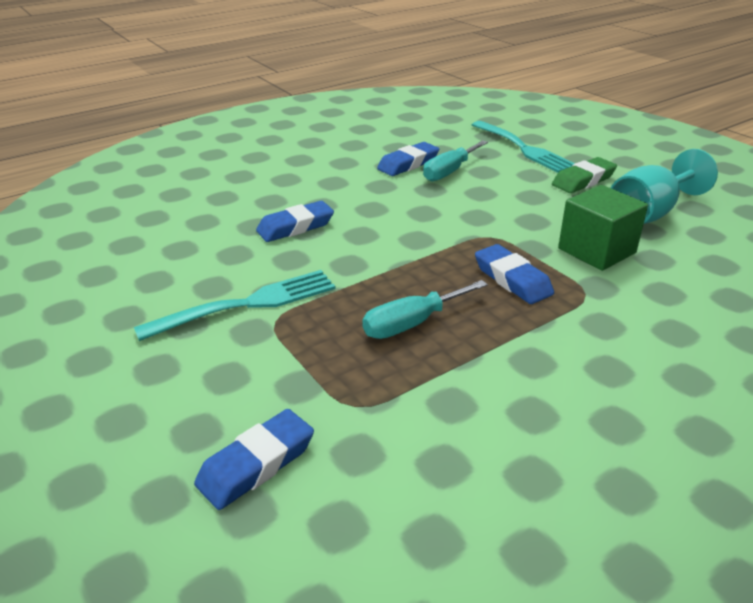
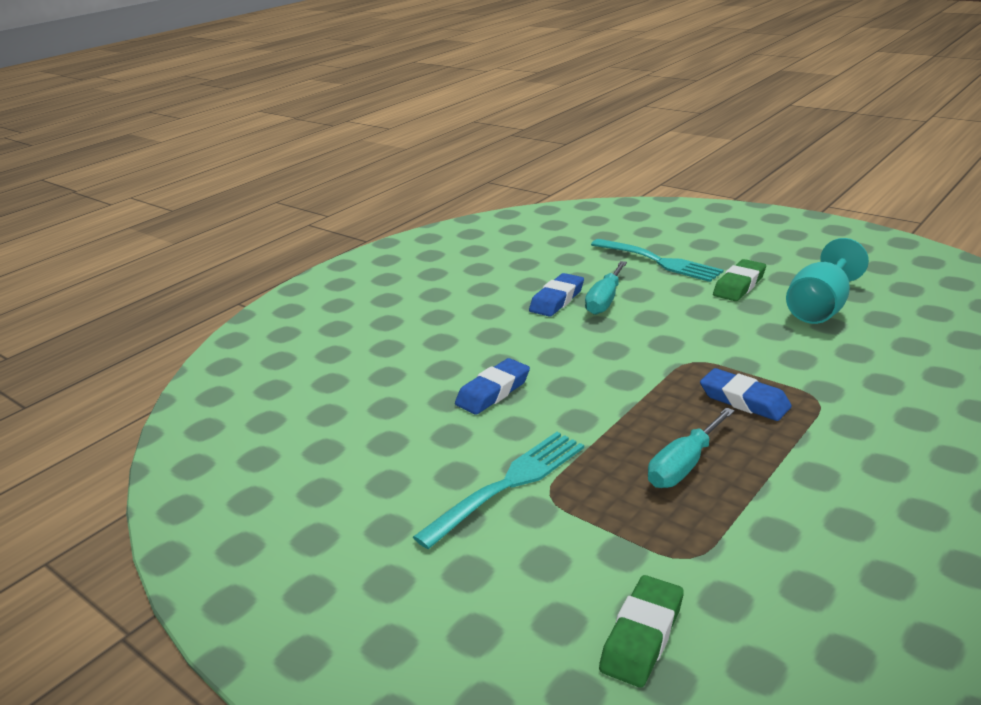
camera: 15 degrees left, 5 degrees down
(256, 464) = (642, 636): blue eraser -> green eraser
(596, 251) = (799, 355): green cube -> none

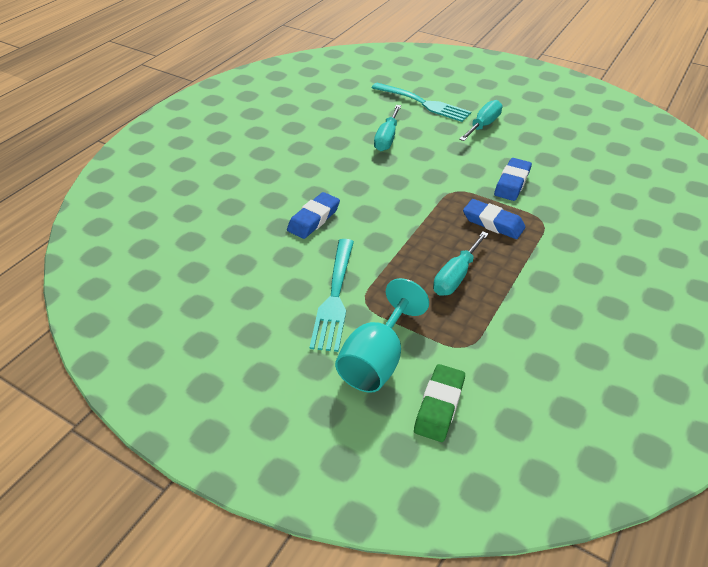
camera: 10 degrees left, 15 degrees up
(507, 485) = (334, 296): turquoise fork -> turquoise fork turned 150 degrees clockwise
(557, 300) = (351, 138): blue eraser -> blue eraser (512, 183)
(739, 285) = (483, 125): green eraser -> turquoise screwdriver
(820, 308) = (541, 145): turquoise goblet -> turquoise goblet (376, 360)

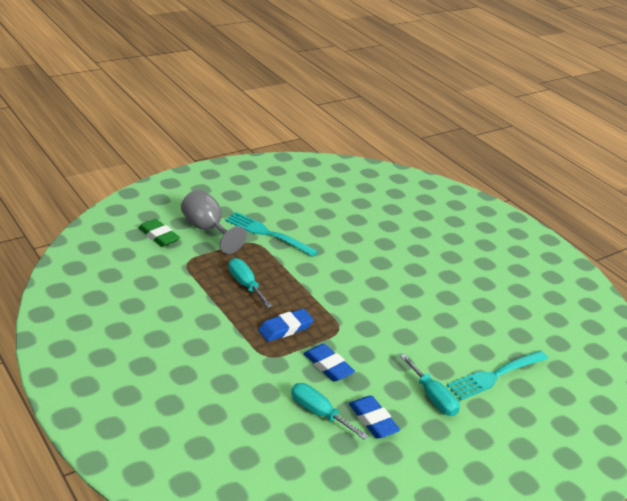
camera: 110 degrees right, 10 degrees down
(314, 219) = (350, 251): blue eraser -> blue eraser (373, 420)
(376, 360) = (207, 229): turquoise goblet -> grey goblet
(387, 138) = (439, 325): turquoise screwdriver -> turquoise screwdriver (318, 413)

